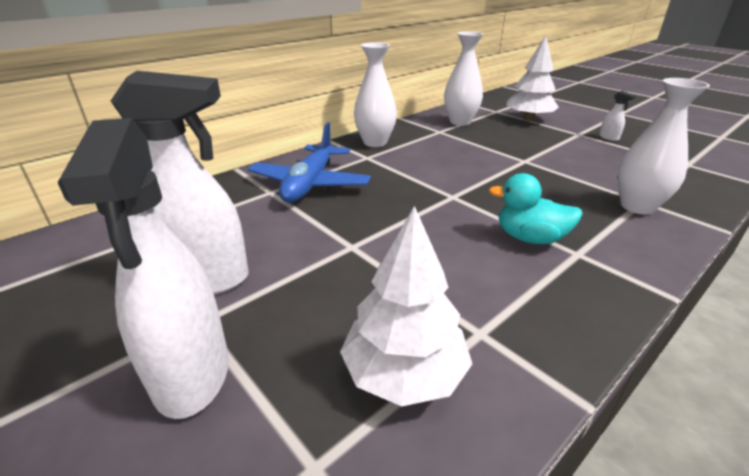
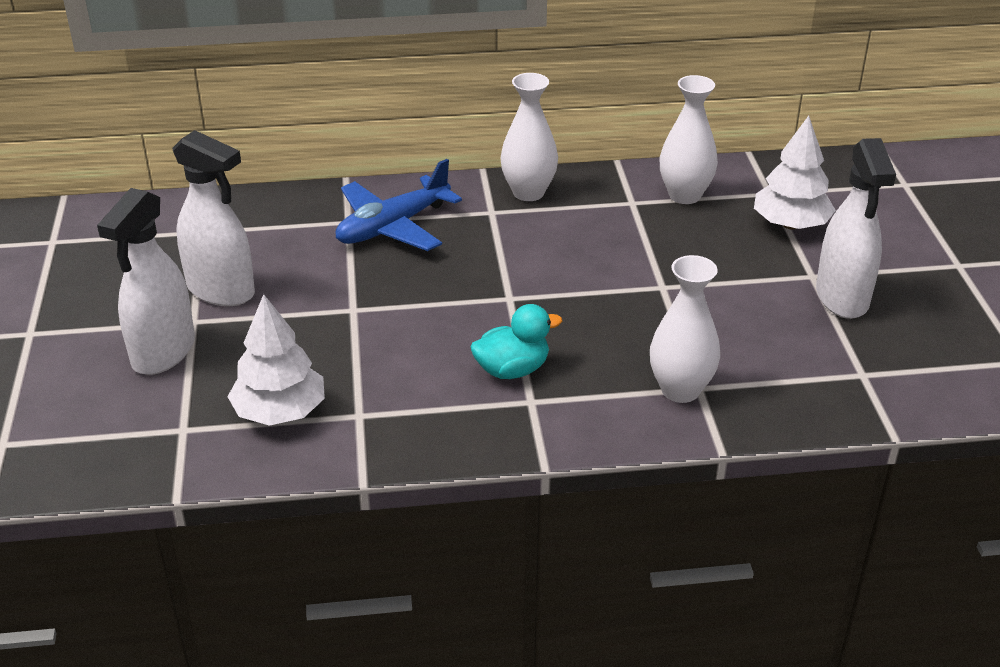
camera: 35 degrees right, 5 degrees up
(530, 238) = (512, 370): turquoise duck -> turquoise duck turned 105 degrees clockwise
(609, 138) = (842, 298): white spray bottle -> white spray bottle, size x2.49

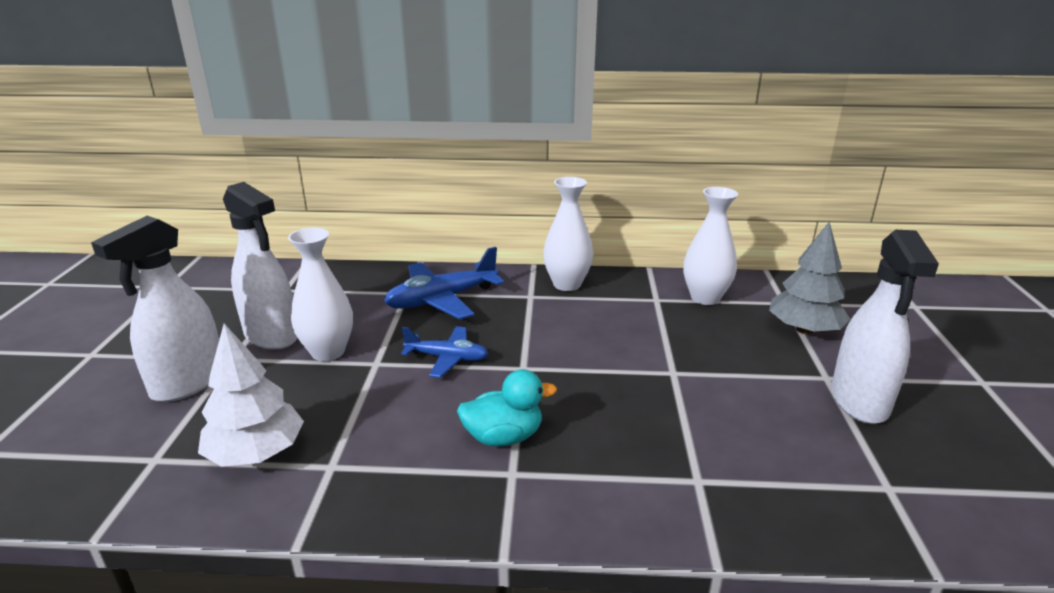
camera: 10 degrees right, 10 degrees down
(426, 296) = (447, 358): none -> blue plane
(680, 390) = (677, 480): white vase -> white vase (328, 352)
(790, 224) = (804, 329): white tree -> grey tree

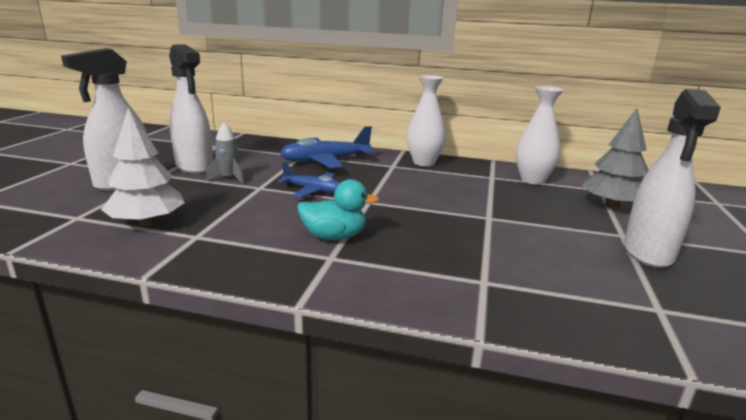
camera: 10 degrees right, 5 degrees down
(328, 352) = (229, 178): white vase -> grey rocket

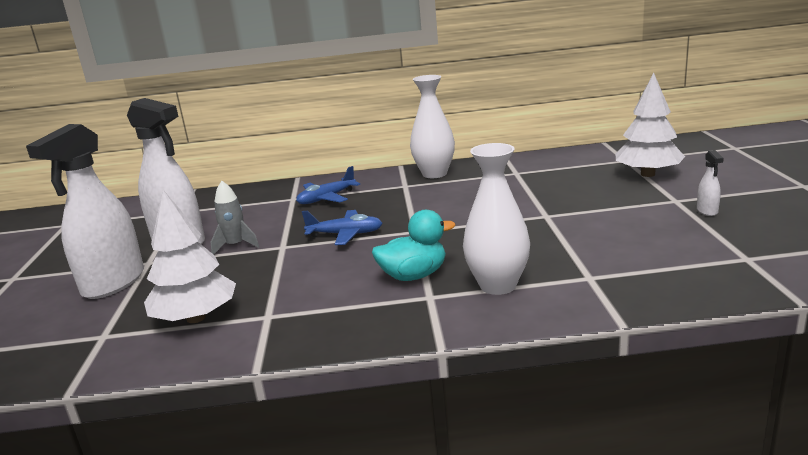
camera: 15 degrees left, 0 degrees up
(325, 161) = (326, 198): blue plane -> blue plane, size x0.62
(532, 180) = (557, 166): white vase -> white vase (498, 285)
(612, 206) = (647, 174): grey tree -> white tree
(648, 253) = (707, 211): white spray bottle -> white spray bottle, size x0.40

